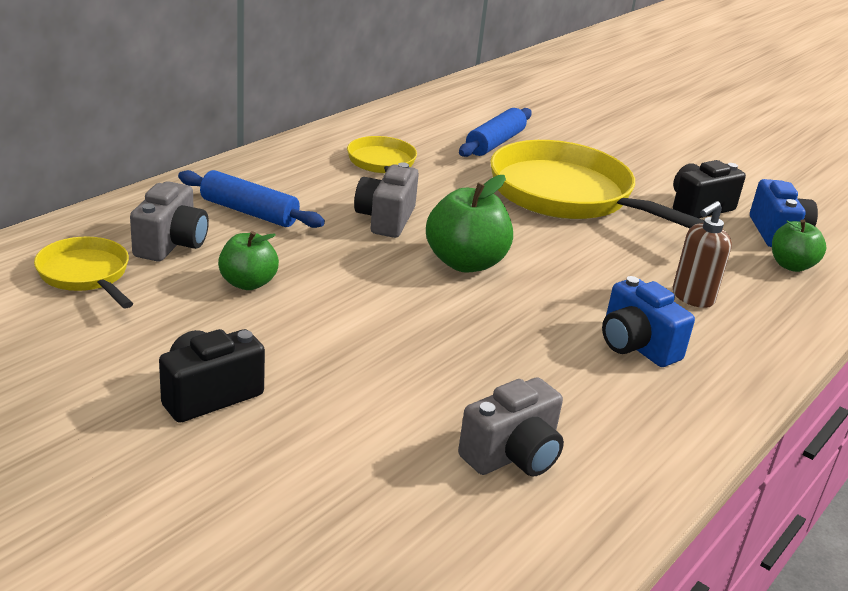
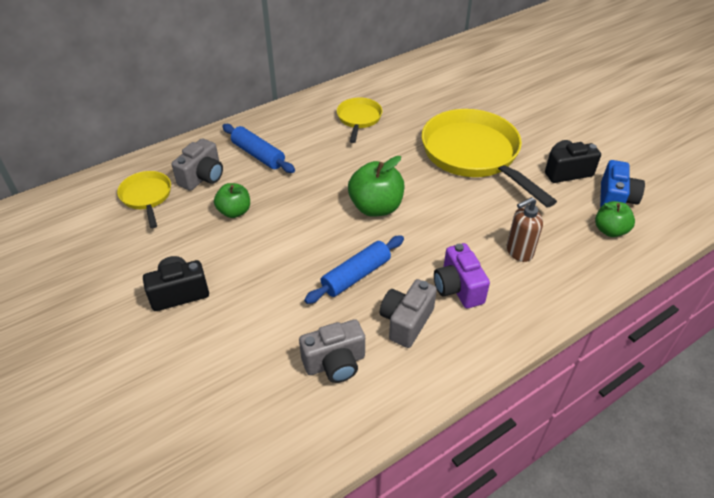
camera: 20 degrees right, 15 degrees up
(385, 219) = (340, 167): grey camera -> grey camera (406, 322)
(495, 143) = (444, 104): blue rolling pin -> blue rolling pin (356, 276)
(636, 346) = (458, 288): blue camera -> purple camera

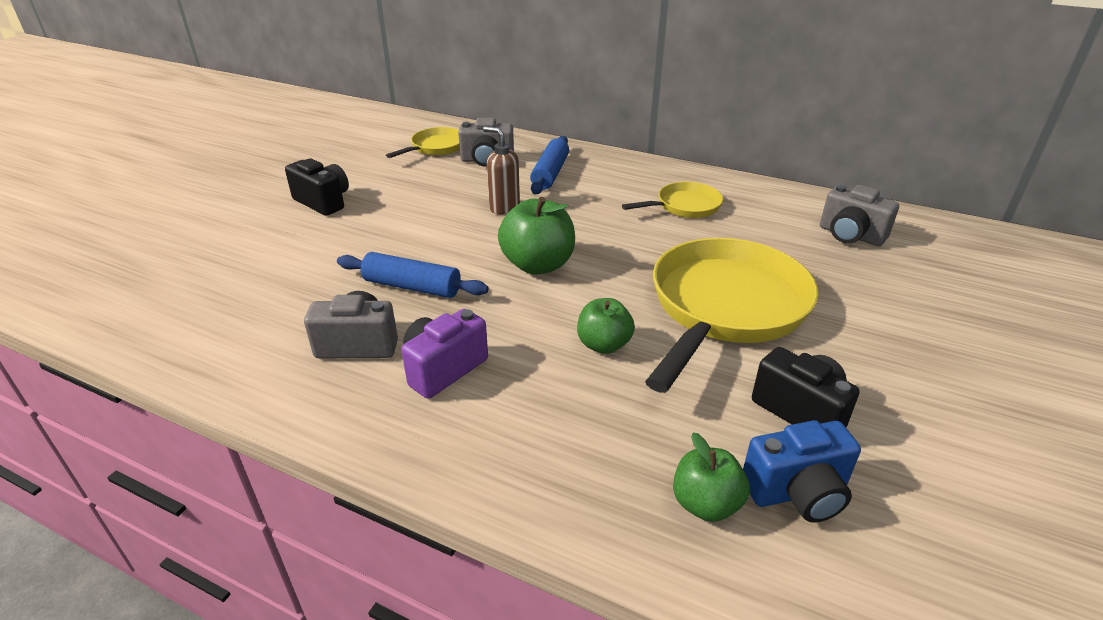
camera: 60 degrees right, 10 degrees down
(234, 211) = (453, 190): green apple -> green apple (603, 345)
(335, 363) = (271, 314): grey camera -> grey camera (850, 235)
(519, 252) = (558, 406): brown soap dispenser -> brown soap dispenser (504, 207)

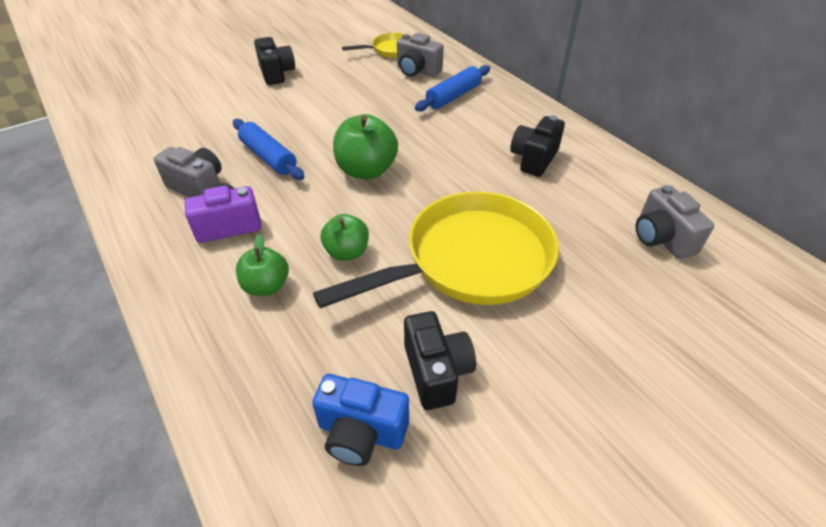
camera: 30 degrees right, 10 degrees up
(504, 207) = (390, 115): brown soap dispenser -> none
(684, 206) = (534, 159): yellow pan -> black camera
(706, 504) = (288, 405): green apple -> green apple (266, 286)

